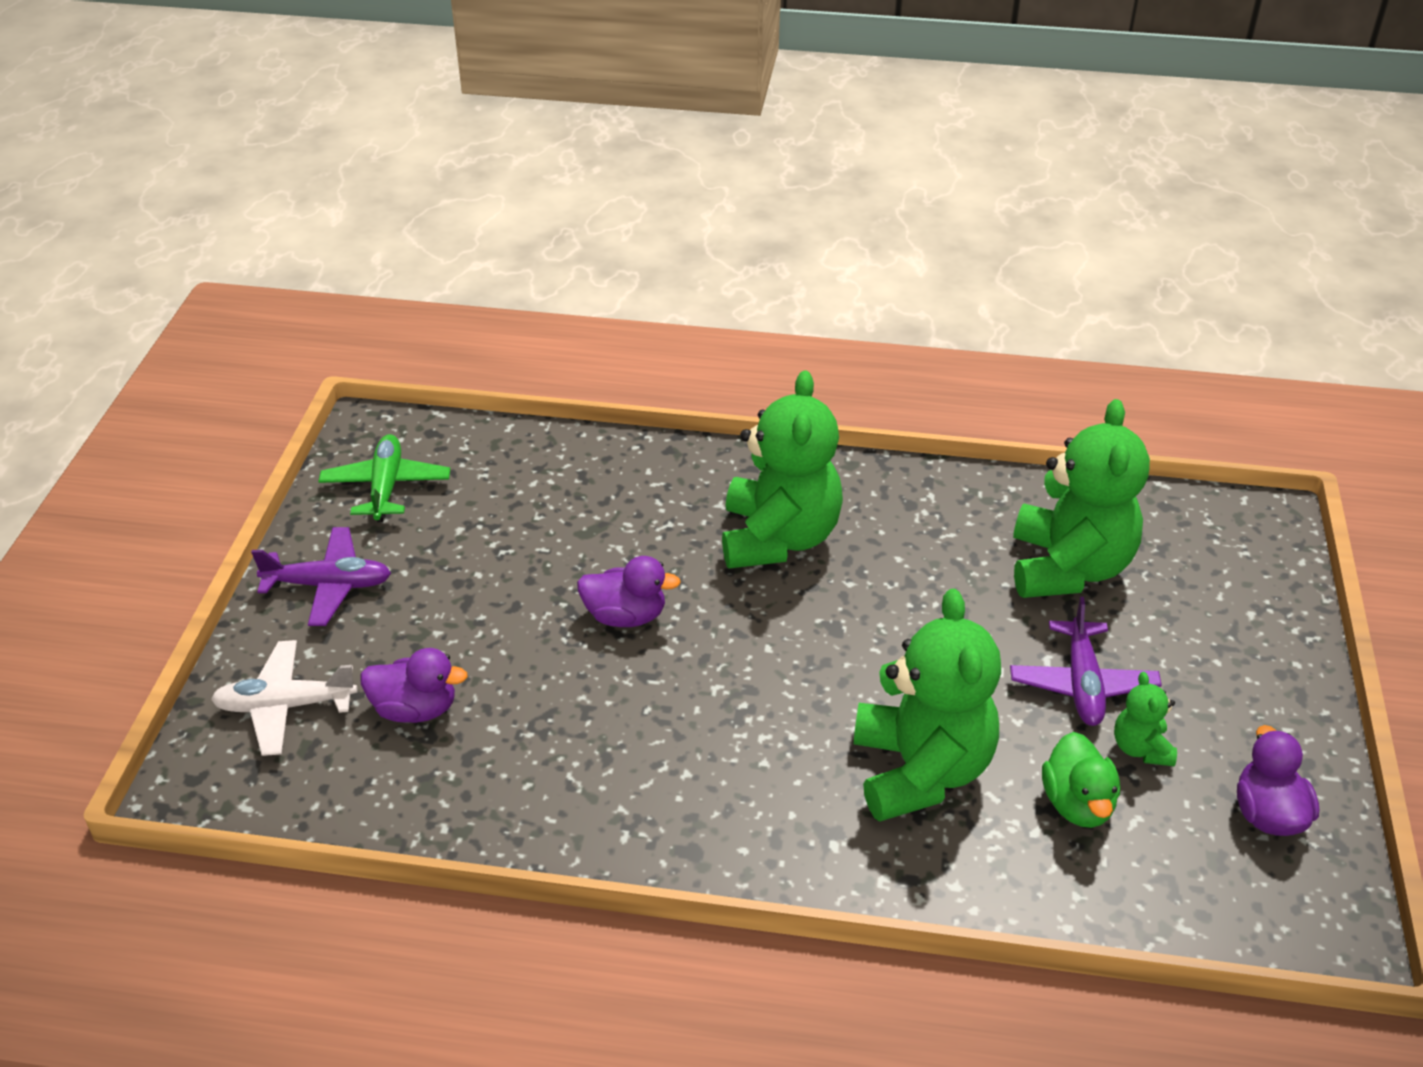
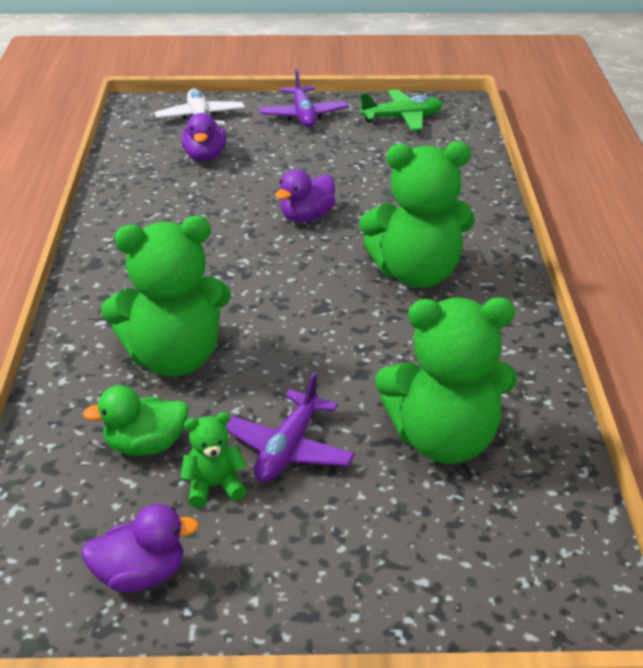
camera: 80 degrees right, 5 degrees down
(625, 616) = (306, 217): purple duck -> purple duck turned 45 degrees clockwise
(1082, 684) = (288, 449): purple plane -> purple plane turned 60 degrees counterclockwise

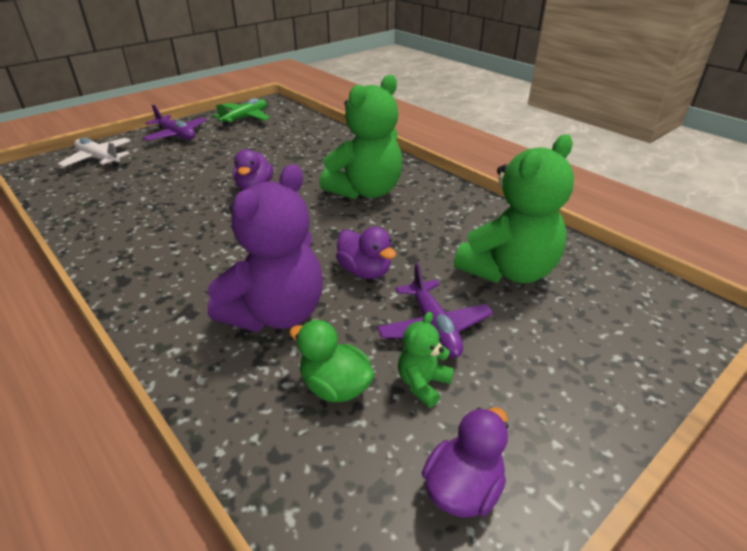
camera: 40 degrees left, 0 degrees up
(145, 445) = (335, 386): green duck -> green duck turned 90 degrees clockwise
(174, 358) = (276, 313): green teddy bear -> purple teddy bear
(204, 156) = (131, 179): purple duck -> purple duck (365, 271)

